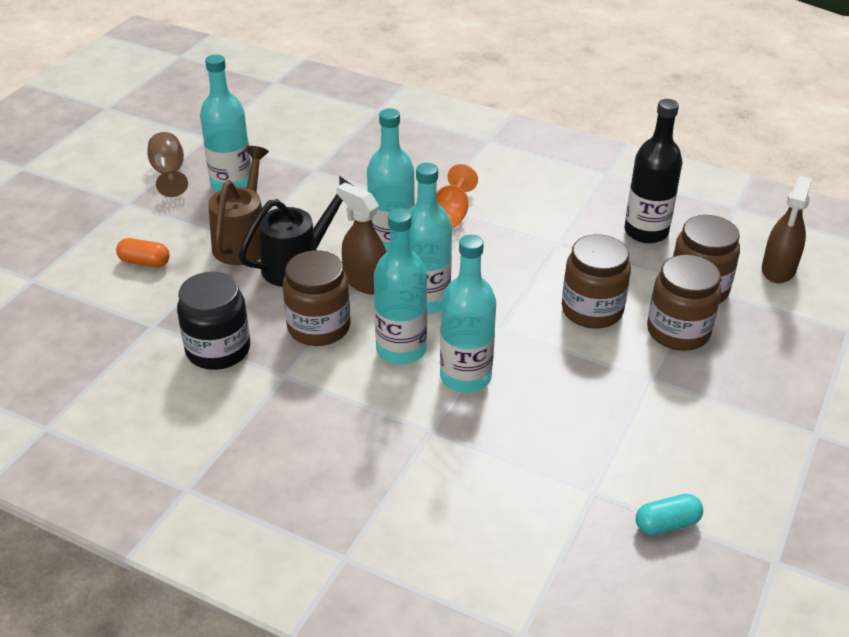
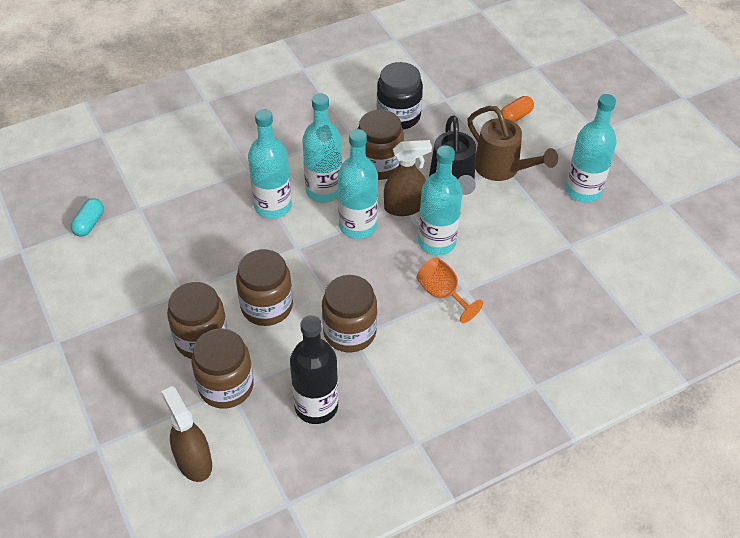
camera: 125 degrees right, 10 degrees up
(169, 173) = (623, 164): brown goblet -> none
(555, 247) = (349, 332): none -> brown jar

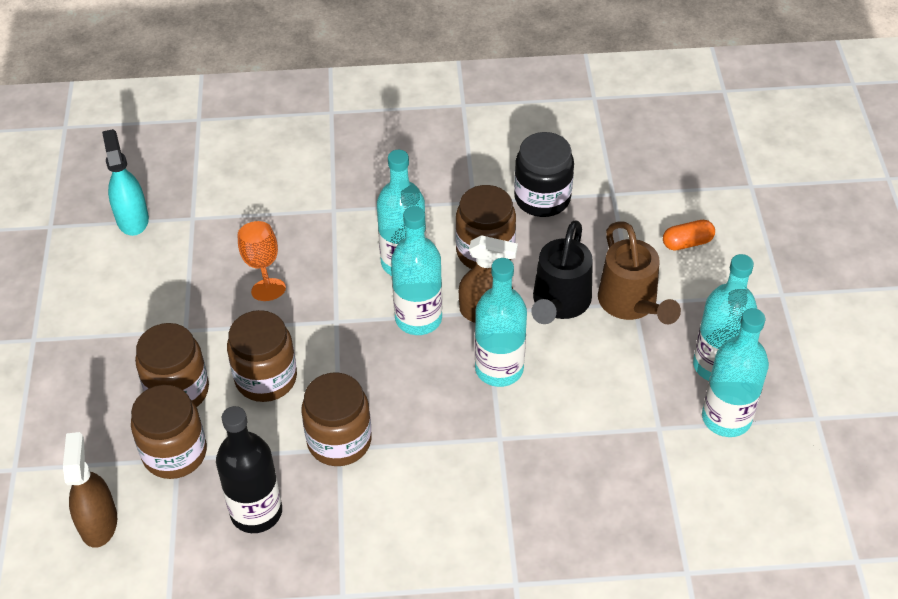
camera: 25 degrees right, 0 degrees up
(89, 224) = (132, 219): turquoise capsule -> turquoise spray bottle
(273, 206) = (336, 263): turquoise bottle -> turquoise bottle (726, 418)
(442, 294) = (469, 434): orange goblet -> orange goblet (261, 265)

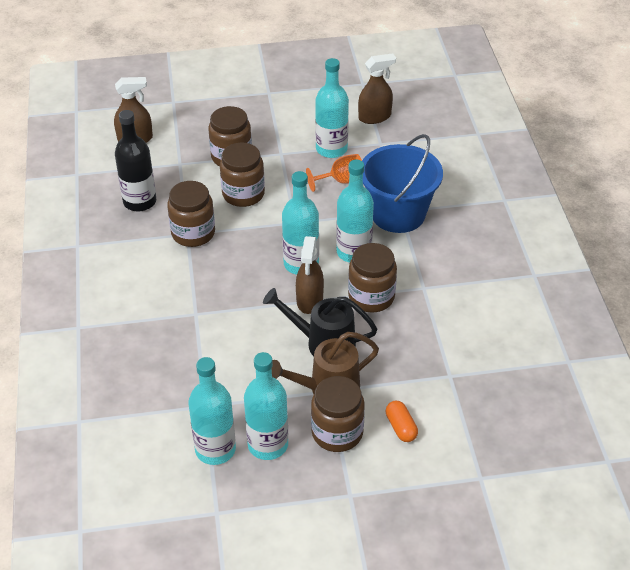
camera: 85 degrees right, 5 degrees down
(132, 219) = (375, 117): turquoise spray bottle -> brown spray bottle
(175, 453) = (184, 162): brown jar -> brown jar (337, 432)
(339, 213) = (398, 214): none -> blue bucket
(499, 369) = (257, 310): turquoise bottle -> turquoise bottle (331, 149)
(542, 198) = (435, 329): black jar -> none

